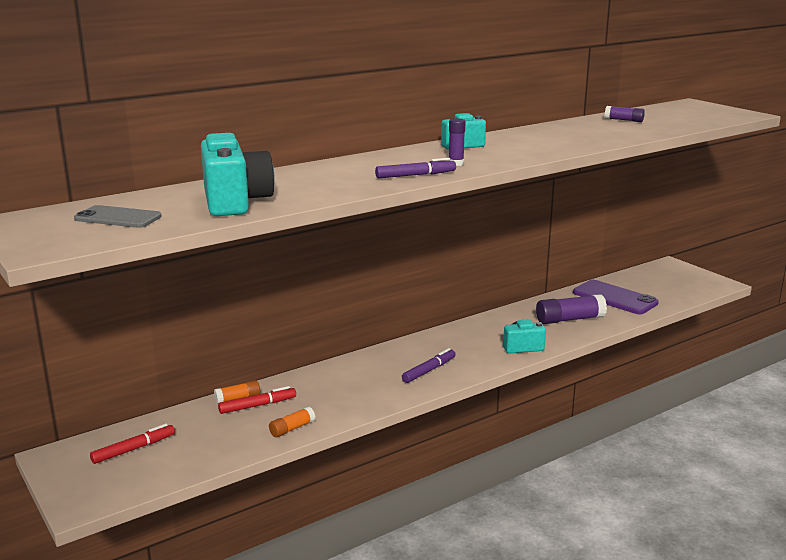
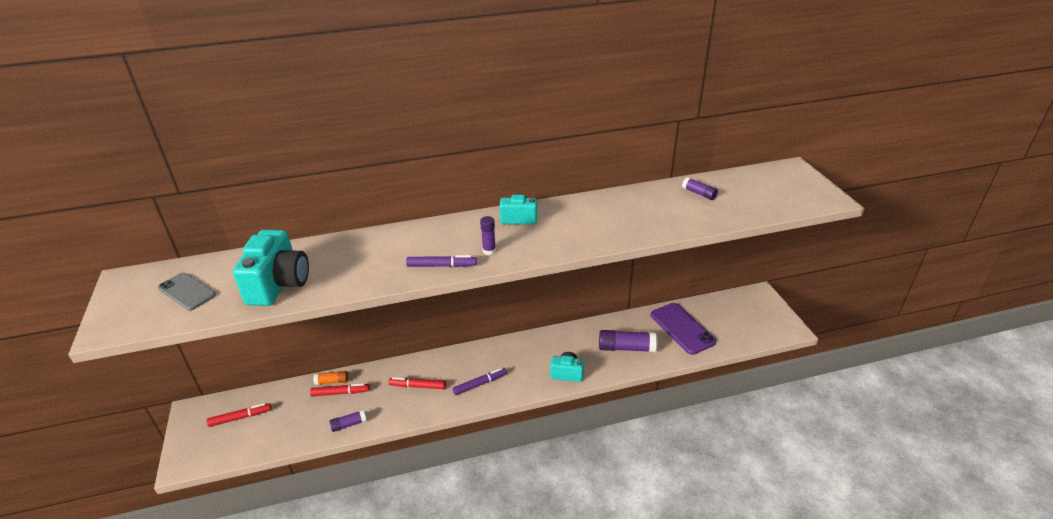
camera: 20 degrees right, 15 degrees up
(292, 429) = (349, 424): orange glue stick -> purple glue stick
(354, 384) = (418, 386): none -> red marker

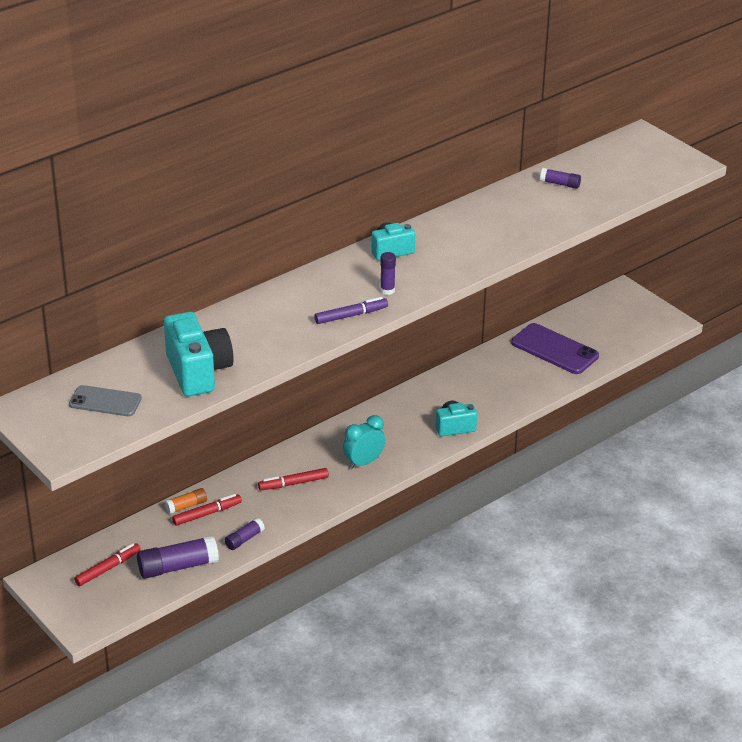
camera: 25 degrees left, 0 degrees up
(480, 384) = (363, 462): purple marker -> turquoise clock
(626, 348) = (504, 385): purple glue stick -> purple glue stick (178, 567)

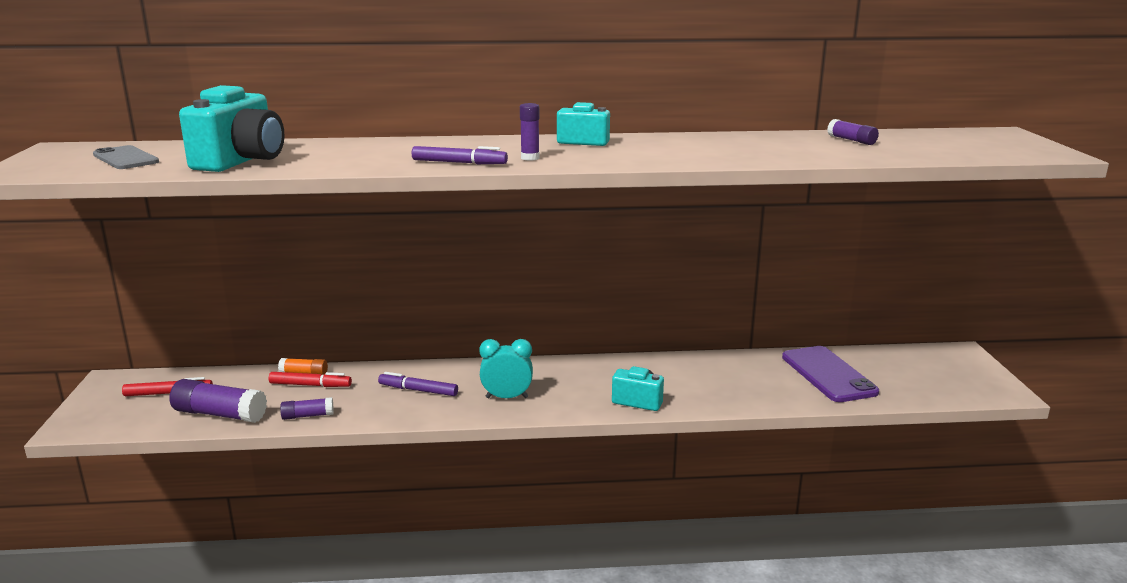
camera: 35 degrees right, 15 degrees down
(293, 483) = (418, 390): red marker -> purple marker

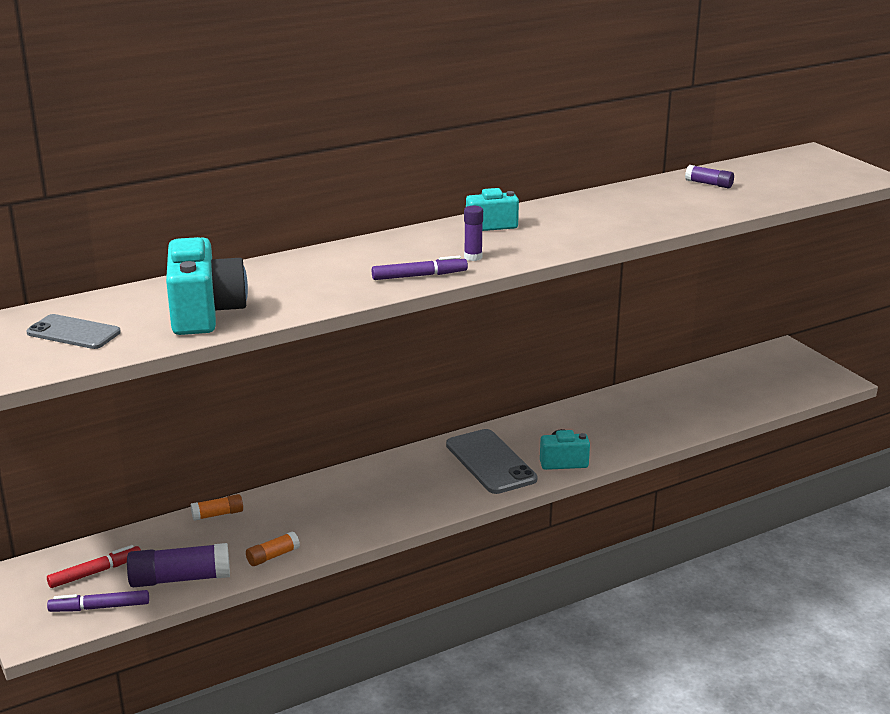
camera: 25 degrees left, 5 degrees up
(308, 416) = (273, 556): purple glue stick -> orange glue stick
(310, 385) = (239, 525): red marker -> none
(418, 390) = (353, 502): purple marker -> purple marker (100, 607)
(507, 397) = (444, 488): turquoise clock -> none
(570, 386) = (490, 462): none -> grey phone
(828, 374) = (697, 396): purple phone -> none

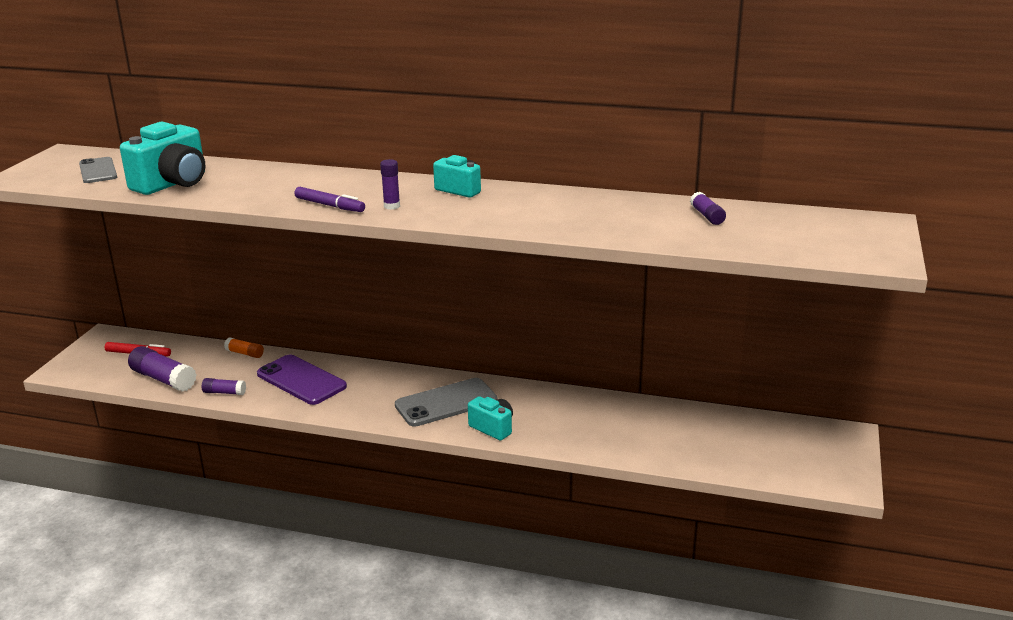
camera: 45 degrees right, 0 degrees up
(100, 607) = (106, 374): purple marker -> none
(273, 556) = (224, 392): orange glue stick -> purple glue stick
(326, 508) = (301, 380): none -> purple phone
(490, 462) = (446, 403): grey phone -> grey phone turned 45 degrees clockwise

